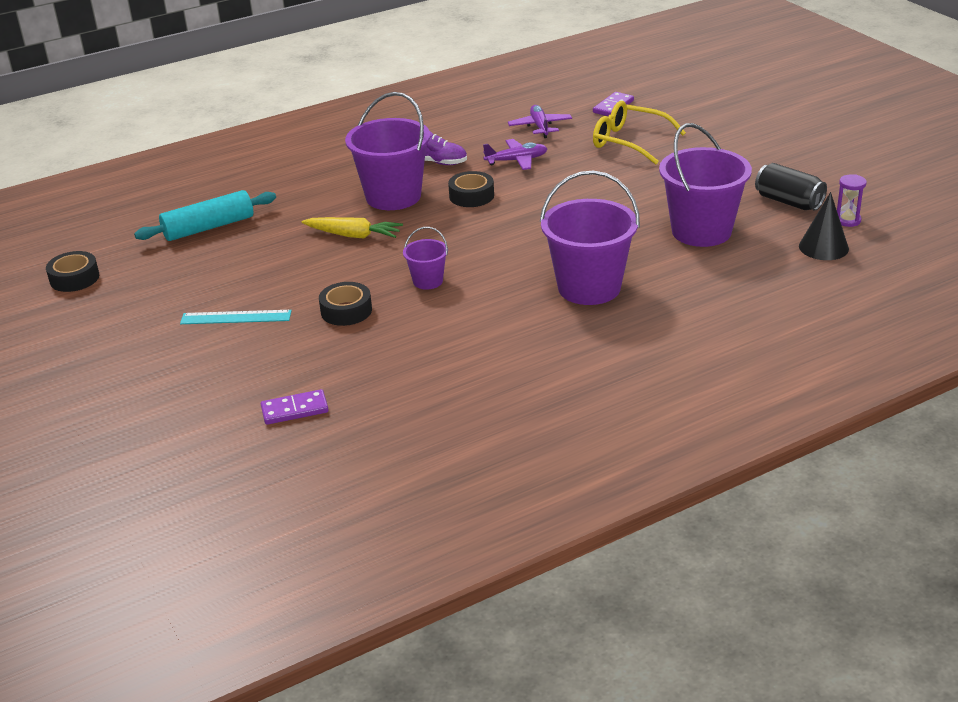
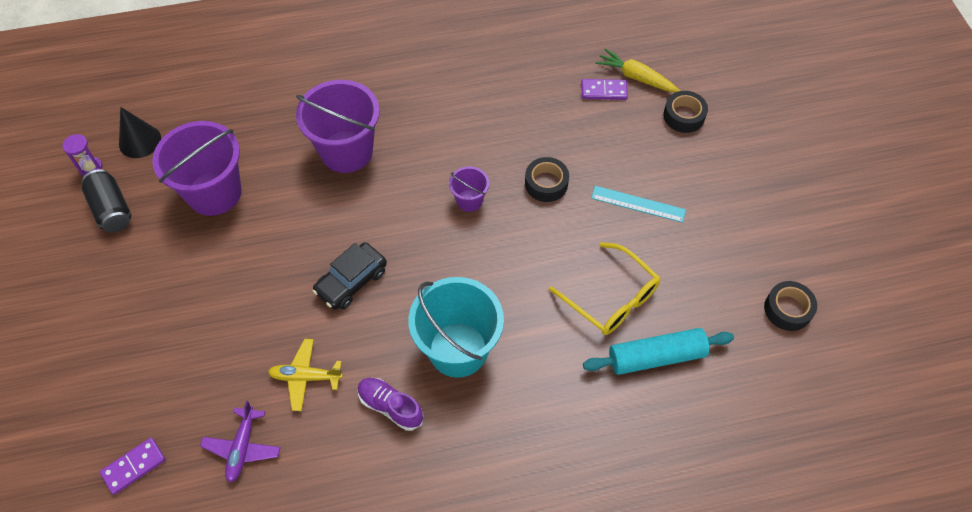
camera: 165 degrees left, 25 degrees up
(354, 235) = (515, 291): yellow carrot -> yellow carrot (636, 77)
(393, 196) = (458, 349): purple bucket -> turquoise bucket
(471, 196) = (381, 322): black tape -> black tape (684, 116)
(515, 210) = (351, 281): none -> black car
(516, 160) = (306, 377): purple plane -> yellow plane
(629, 142) = (171, 373): yellow glasses -> yellow glasses (611, 298)

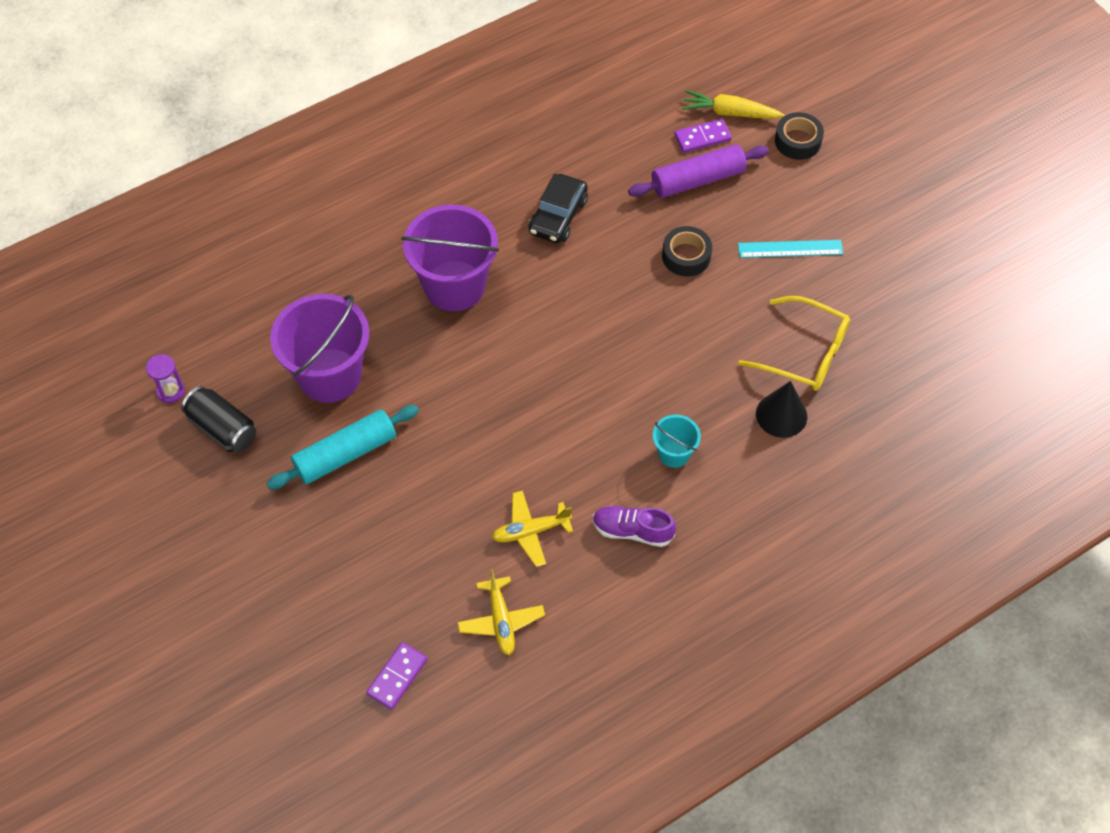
camera: 20 degrees left, 0 degrees up
(140, 141) = (211, 344): black cone -> black cone (781, 415)
(242, 447) = (501, 620): purple plane -> yellow plane
(351, 281) = (529, 421): black car -> black car (558, 216)
(458, 349) = (674, 453): turquoise bucket -> turquoise bucket, size x0.49
(469, 200) = (613, 298): purple bucket -> none
(584, 124) = (697, 180): none -> purple rolling pin
(656, 356) = (872, 396): turquoise rolling pin -> turquoise rolling pin (345, 454)
(787, 309) = (980, 310): black tape -> none

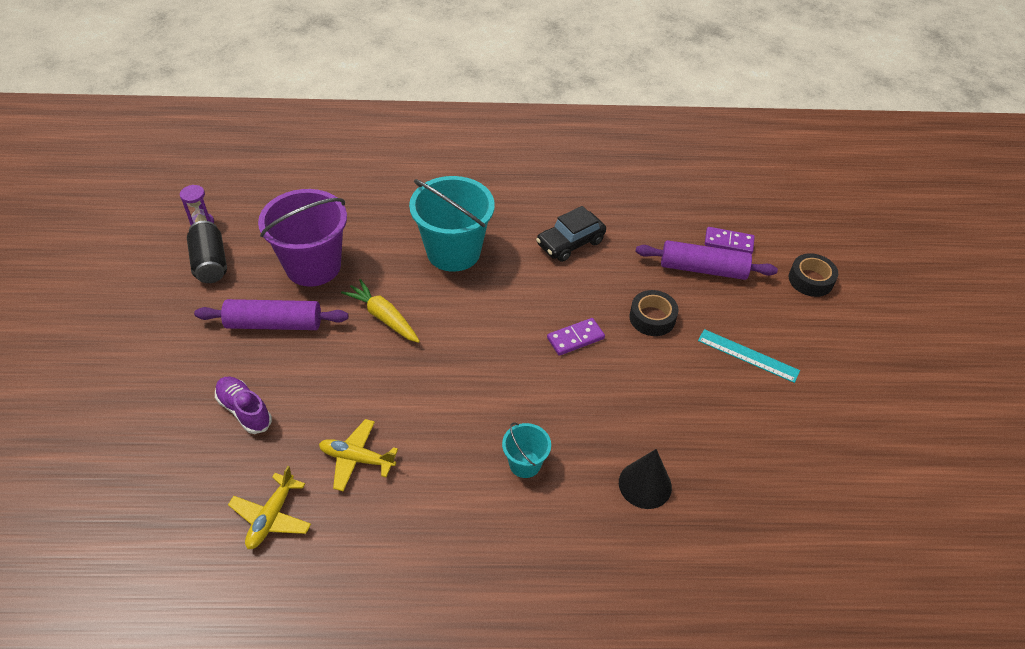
camera: 30 degrees right, 10 degrees down
(345, 454) = (274, 324): turquoise rolling pin -> purple rolling pin
(397, 677) = (155, 512): purple domino -> purple domino (575, 338)
(454, 286) = (453, 252): purple bucket -> turquoise bucket
(632, 531) = (439, 508): purple shoe -> purple shoe (244, 410)
(729, 113) = (764, 235): yellow carrot -> yellow carrot (383, 317)
(804, 353) = (703, 444): yellow glasses -> none

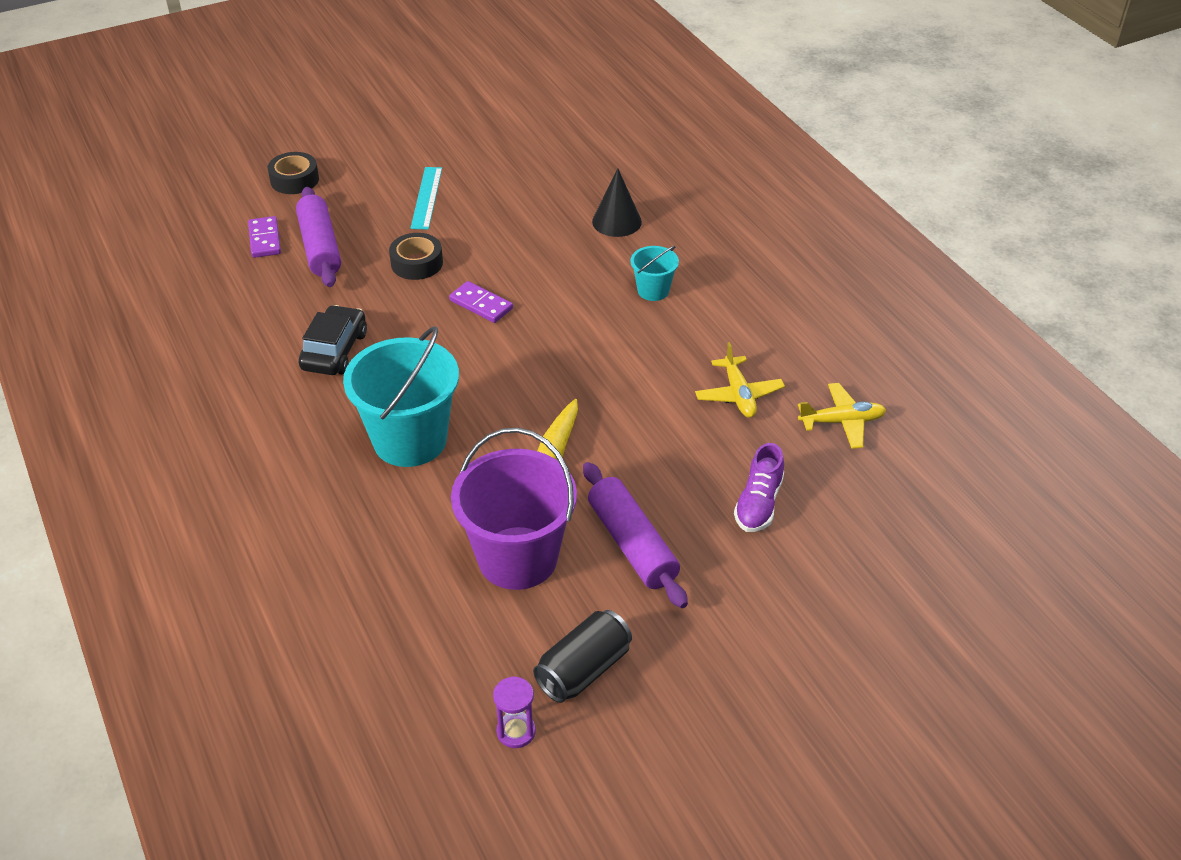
camera: 115 degrees left, 5 degrees down
(570, 243) = (334, 351): black car -> black car turned 105 degrees counterclockwise

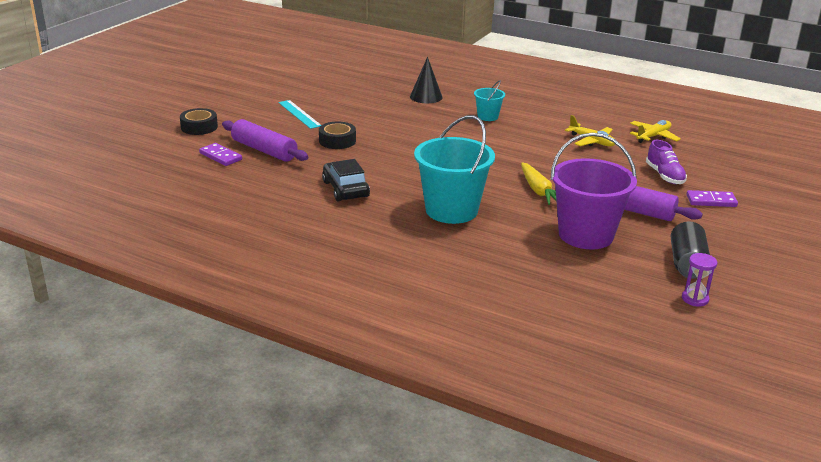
camera: 35 degrees left, 15 degrees down
(481, 304) = (403, 147): purple domino -> purple domino (711, 201)

